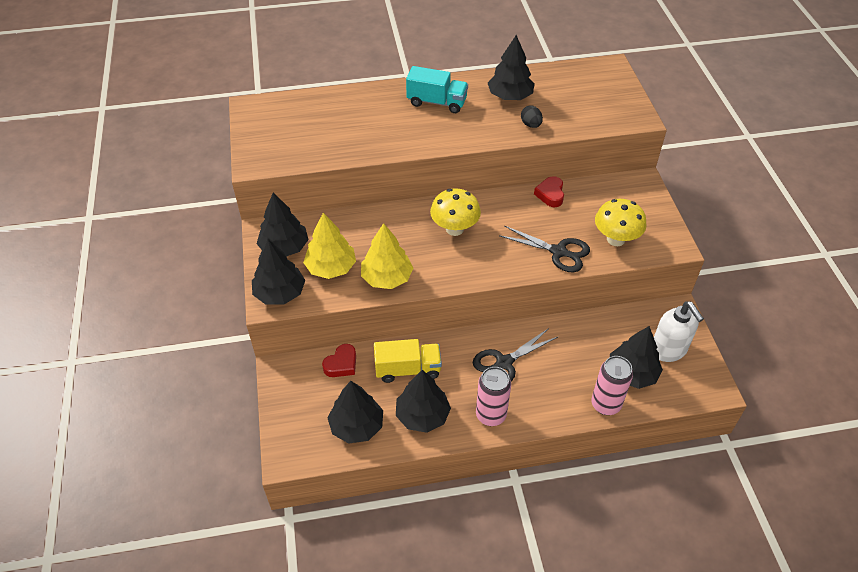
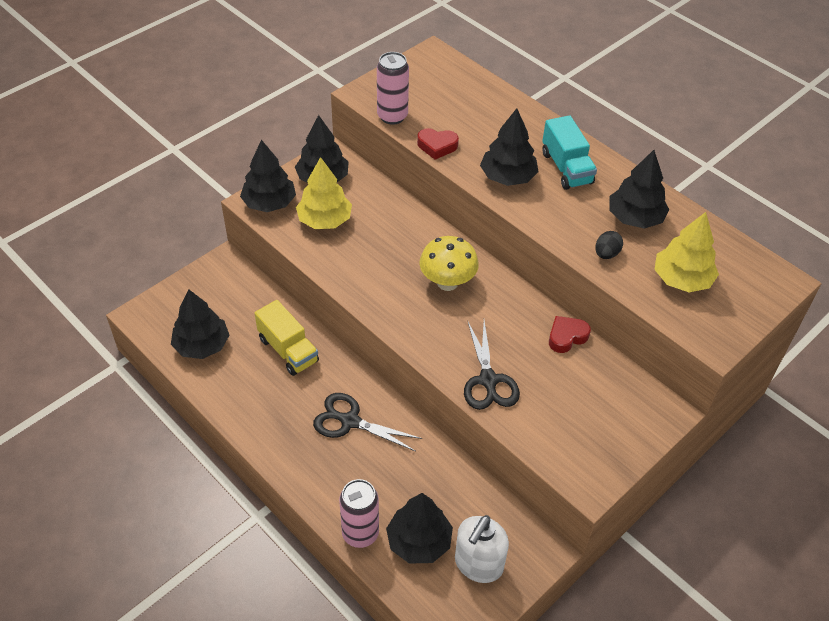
camera: 55 degrees right, 0 degrees up
(341, 364) = (260, 300): red heart -> red heart (437, 146)
(387, 277) = (343, 264): yellow tree -> yellow tree (682, 279)
(422, 415) = (244, 387): black tree -> black tree (508, 177)
(491, 415) = (280, 440): pink can -> pink can (392, 116)
(615, 239) = (551, 423): yellow mushroom -> none

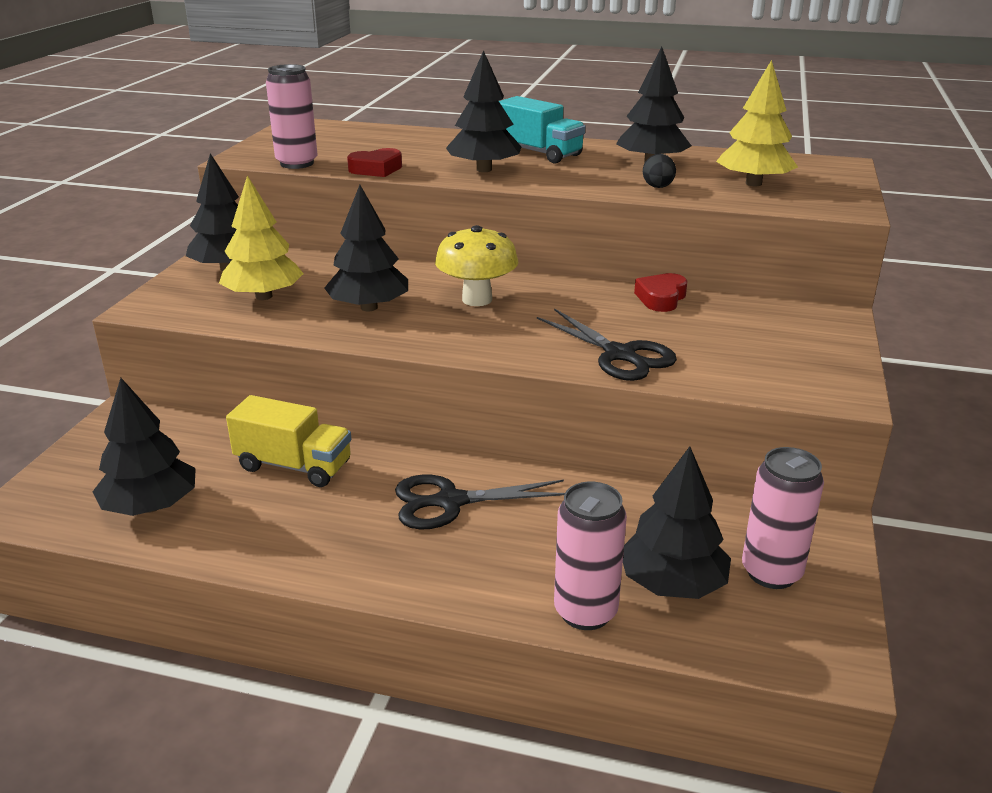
camera: 30 degrees left, 20 degrees down
(269, 203) = (170, 303): black tree -> black tree (369, 307)
(478, 564) = (771, 572): white soap dispenser -> pink can

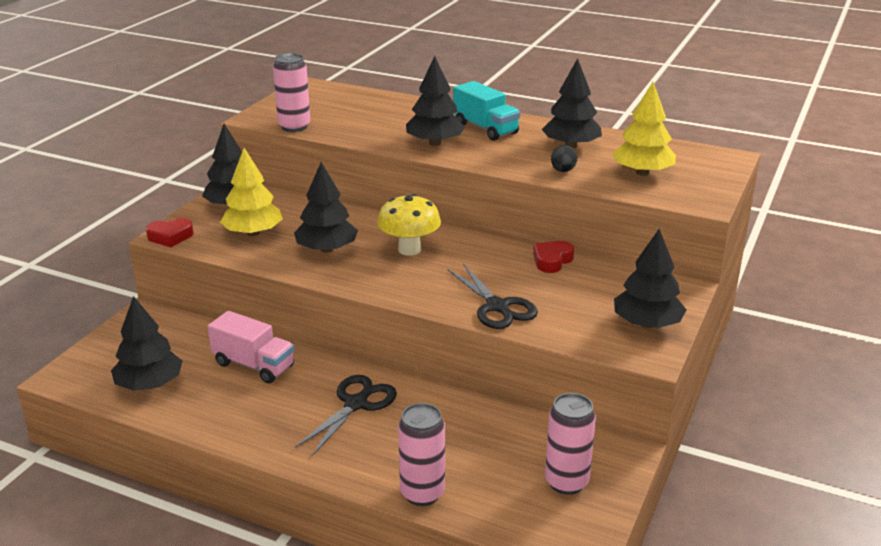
camera: 10 degrees right, 0 degrees up
(294, 466) = (254, 365): yellow truck -> pink truck
(376, 169) = (352, 137): red heart -> red heart (170, 237)
(450, 502) = (356, 404): black scissors -> black scissors turned 120 degrees clockwise
(672, 584) = (491, 481): black tree -> black tree (647, 324)

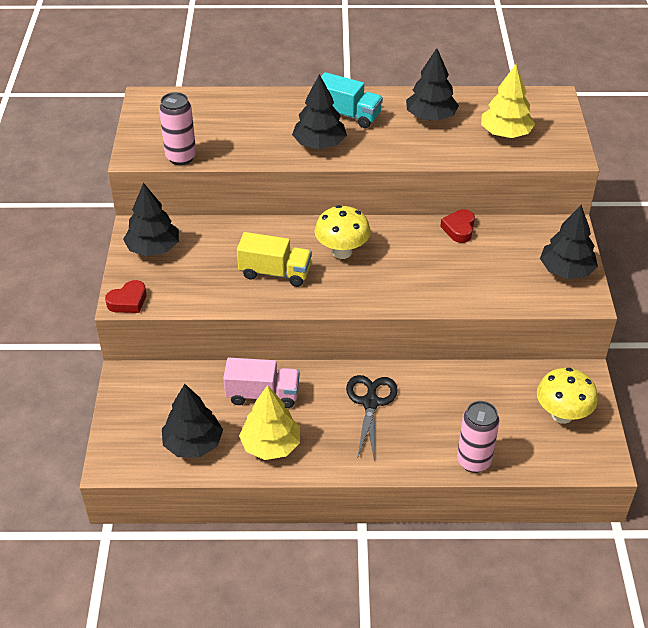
camera: 25 degrees left, 15 degrees up
(253, 233) = (198, 274): yellow tree -> yellow tree (271, 445)
(326, 249) = (275, 273): black tree -> yellow truck
(497, 306) = (451, 289): black scissors -> none
(563, 171) = (445, 149): black egg -> none
(566, 482) = (562, 415): pink can -> yellow mushroom

